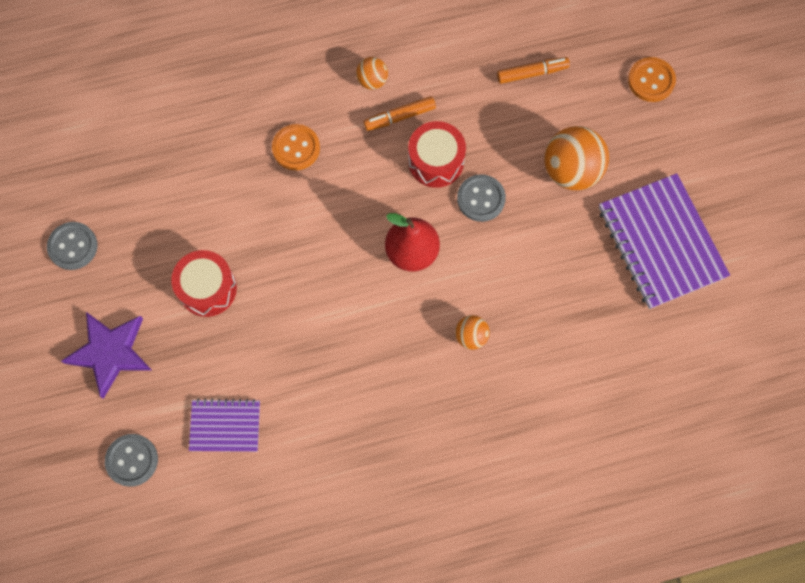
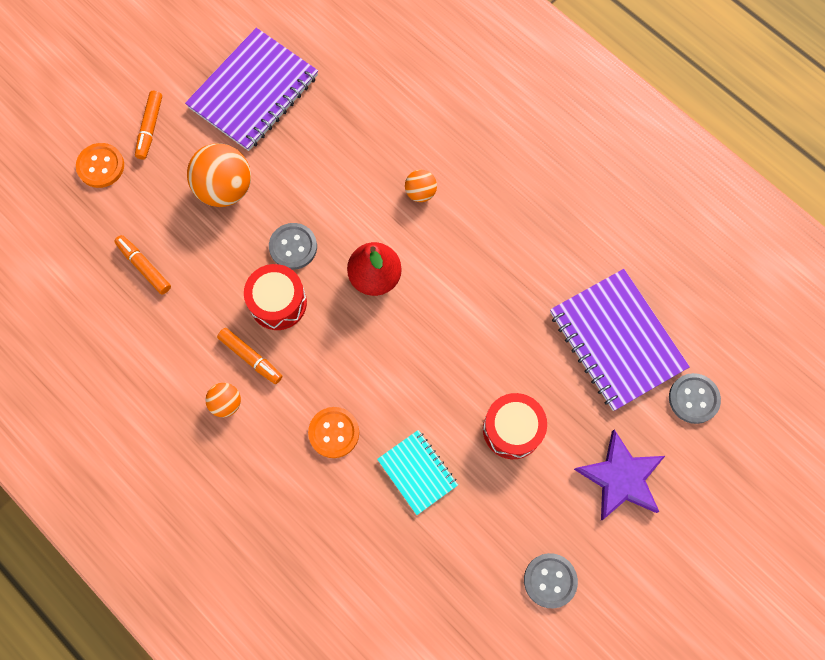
camera: 120 degrees left, 0 degrees up
(222, 194) = (417, 472): none -> turquoise notebook
(225, 426) = (616, 340): purple notebook -> purple notebook, size x1.81
(669, 136) = (150, 128): none -> orange marker

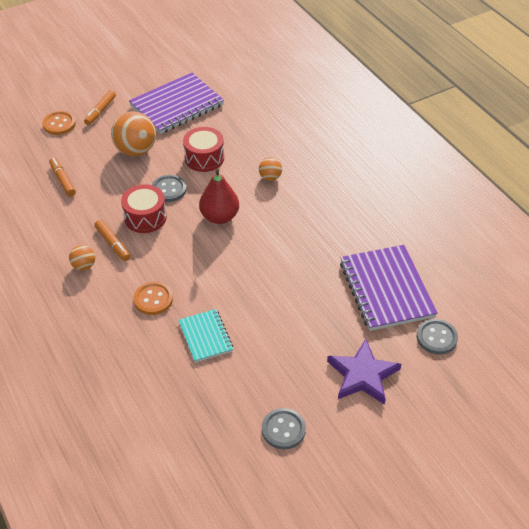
camera: 15 degrees right, 25 degrees down
(512, 429) = (287, 326): red drum -> red drum (204, 158)

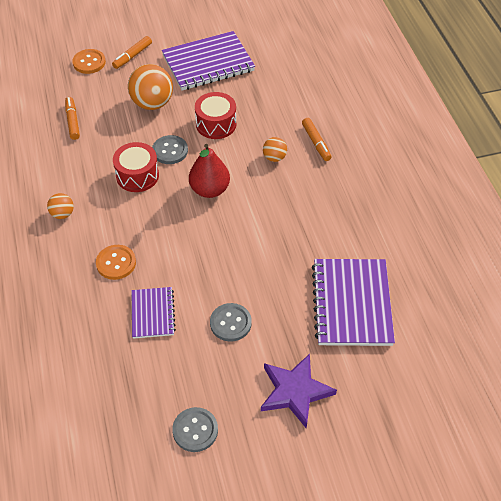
camera: 15 degrees right, 5 degrees up
(113, 244) = (97, 197): orange marker -> orange marker (316, 143)
(205, 337) = (153, 313): turquoise notebook -> purple notebook
(436, 337) = (386, 368): grey button -> grey button (230, 323)

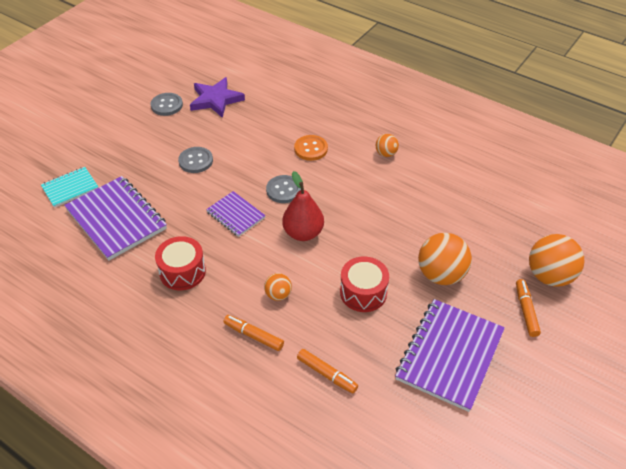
camera: 140 degrees right, 5 degrees down
(72, 121) = (478, 216): orange marker -> orange marker (327, 374)
(89, 62) = (549, 276): orange button -> orange ball
(137, 175) = (371, 208): red drum -> red drum (182, 272)
(153, 313) = (253, 138): purple notebook -> purple notebook (235, 215)
(170, 151) = (371, 243): grey button -> grey button (284, 190)
(295, 391) = (120, 151): purple star -> purple star (216, 100)
(375, 373) = (70, 188): none -> turquoise notebook

